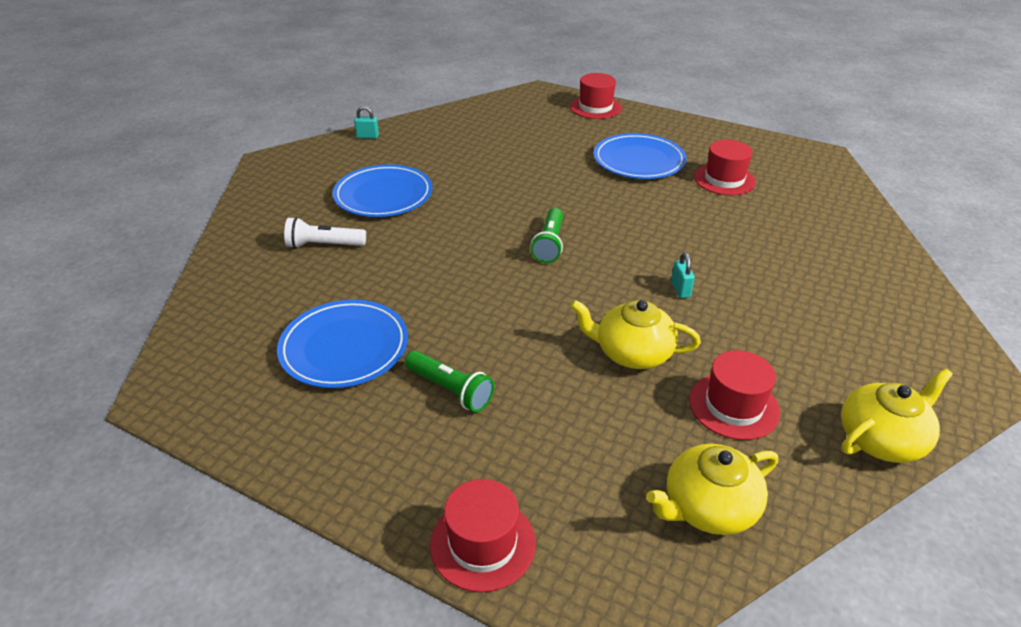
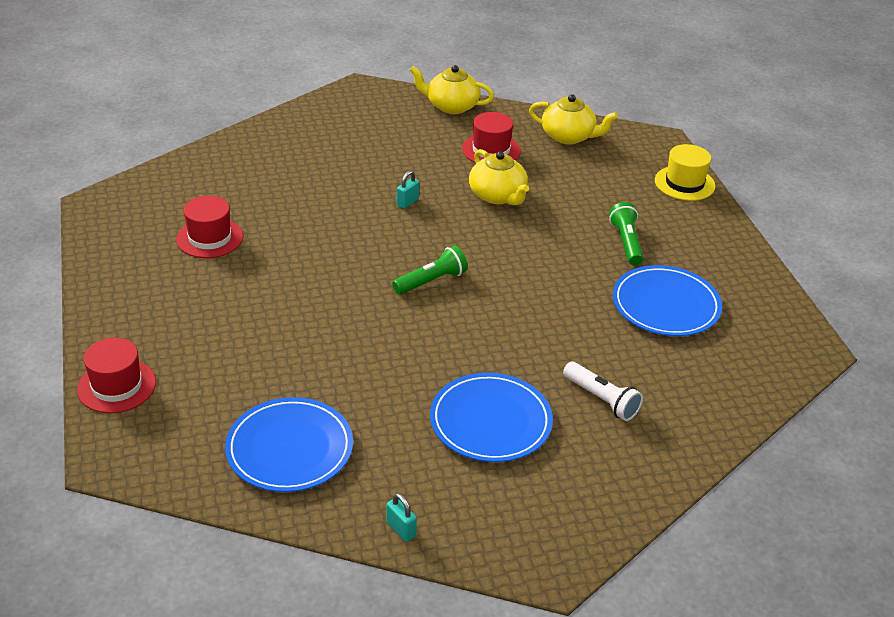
camera: 135 degrees left, 0 degrees up
(482, 543) = (684, 183): red hat -> yellow hat
(639, 160) = (225, 298): blue plate -> blue plate (289, 449)

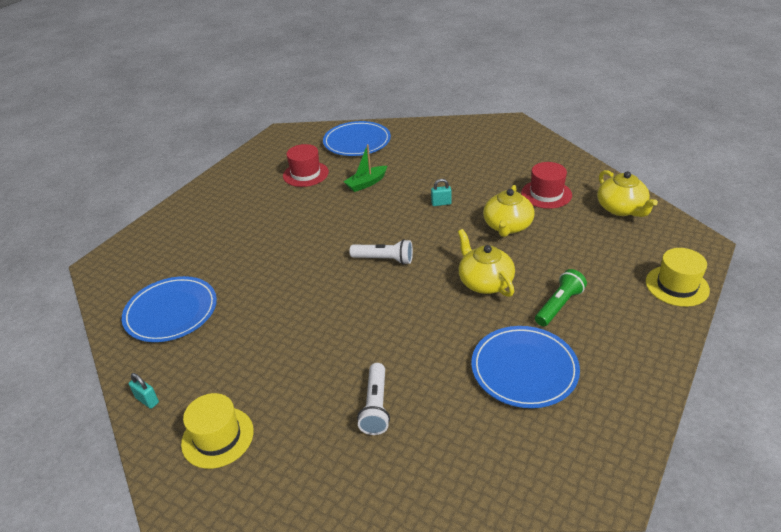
camera: 50 degrees right, 0 degrees up
(117, 386) = (156, 229): red hat -> none
(299, 217) = (366, 183): none -> green boat
(401, 529) = (147, 400): turquoise padlock -> turquoise padlock turned 60 degrees counterclockwise
(431, 281) = (384, 259): green flashlight -> white flashlight
(451, 106) = (558, 155): yellow teapot -> yellow teapot (484, 282)
(490, 421) = (287, 370): blue plate -> blue plate (357, 142)
(514, 508) = (217, 437): none -> yellow hat

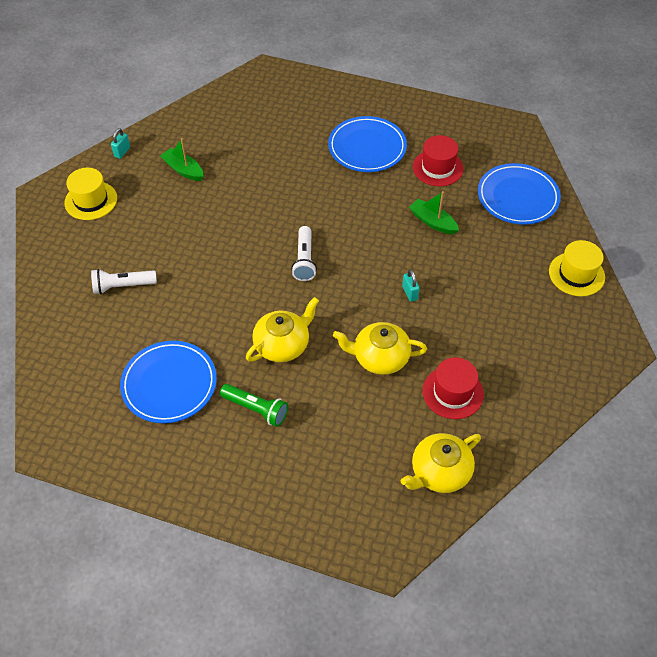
camera: 75 degrees right, 15 degrees up
(171, 312) = (214, 134): blue plate -> blue plate (367, 147)
(213, 341) = (183, 170): none -> green boat
(677, 286) = (301, 520): yellow hat -> yellow hat (576, 274)

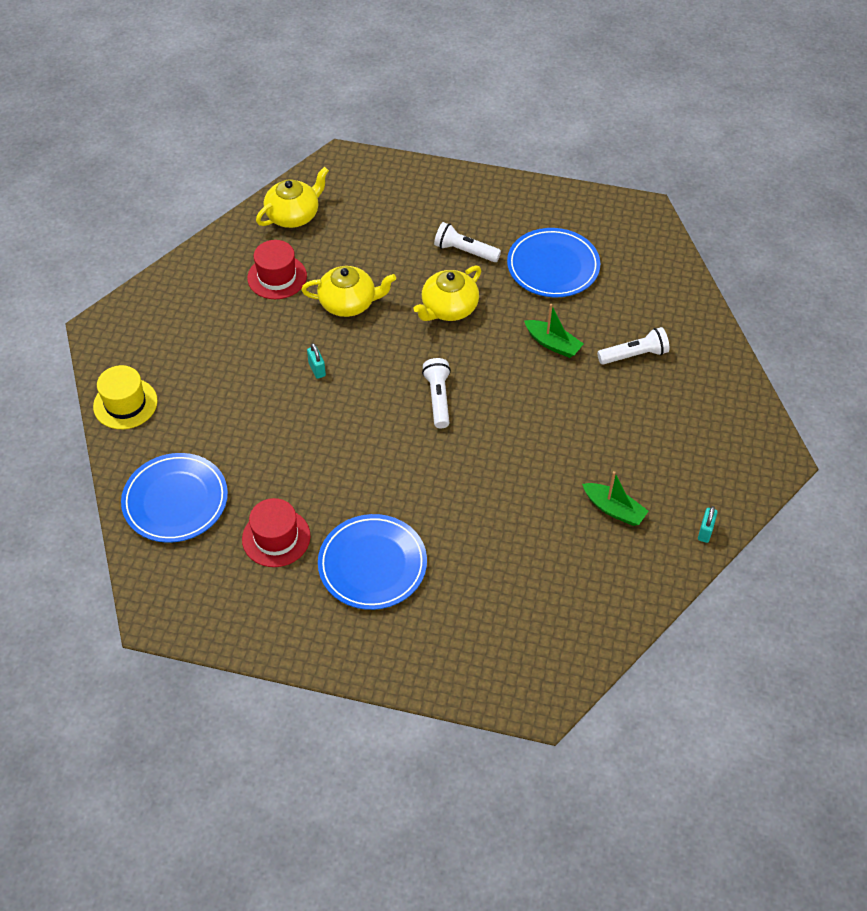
camera: 175 degrees right, 0 degrees up
(91, 200) = (715, 456): yellow hat -> none
(256, 409) = (464, 251): green flashlight -> white flashlight
(432, 222) = (287, 457): green boat -> green boat (552, 344)

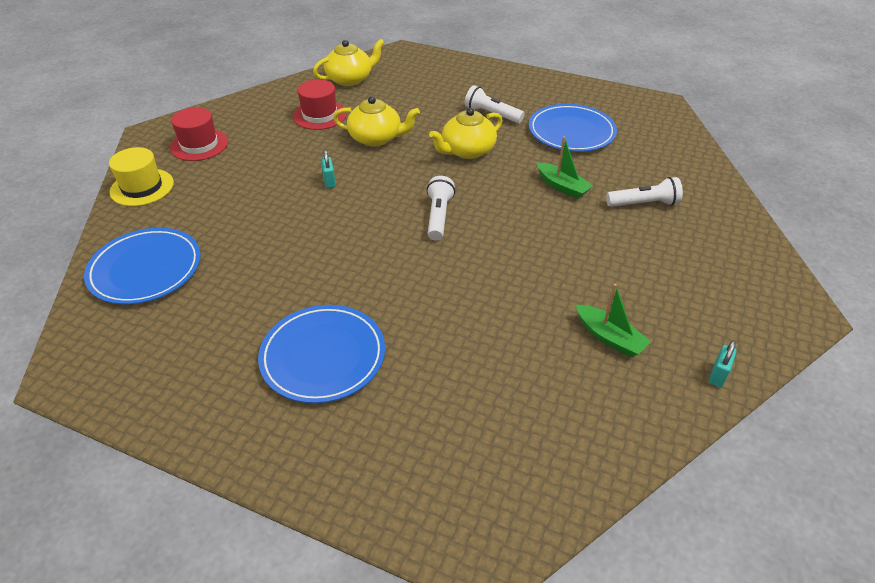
camera: 10 degrees right, 10 degrees down
(276, 537) = (230, 316): red hat -> red hat (199, 145)

